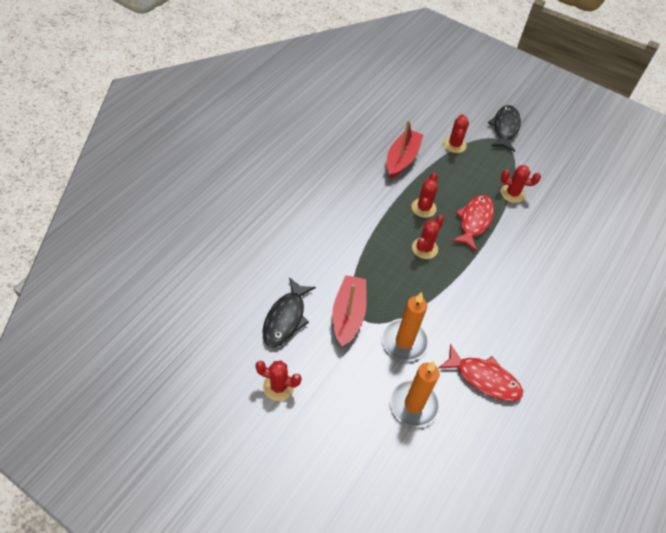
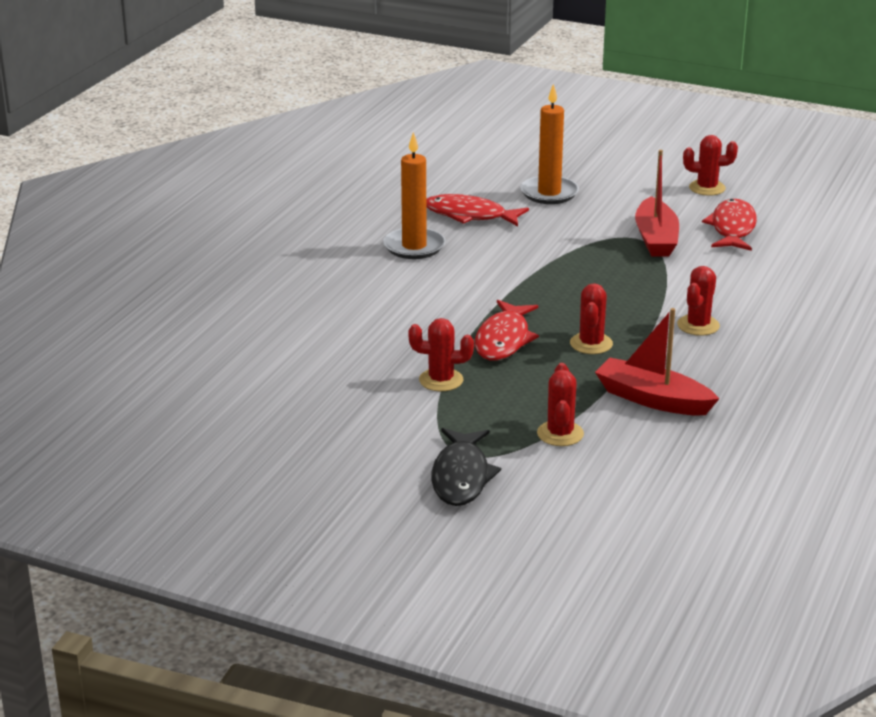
camera: 175 degrees right, 25 degrees down
(286, 318) = (732, 228): black fish -> red fish
(402, 159) = (652, 399): red boat -> red boat turned 105 degrees clockwise
(404, 341) = (575, 228): orange candle -> orange candle (414, 246)
(424, 248) = (575, 303): red cactus -> red cactus (698, 325)

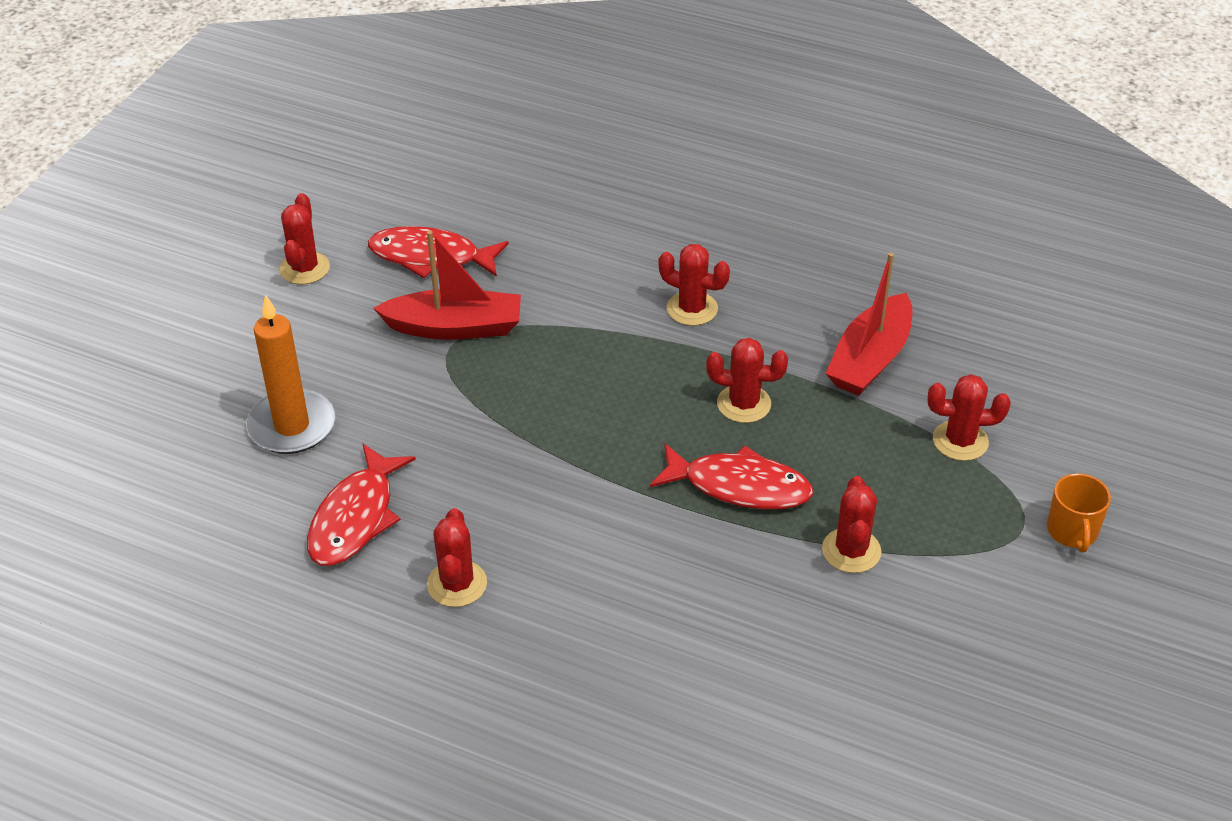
camera: 90 degrees left, 15 degrees up
(414, 246) = (457, 584): orange candle -> red cactus
(461, 476) = (1072, 531): black fish -> orange mug

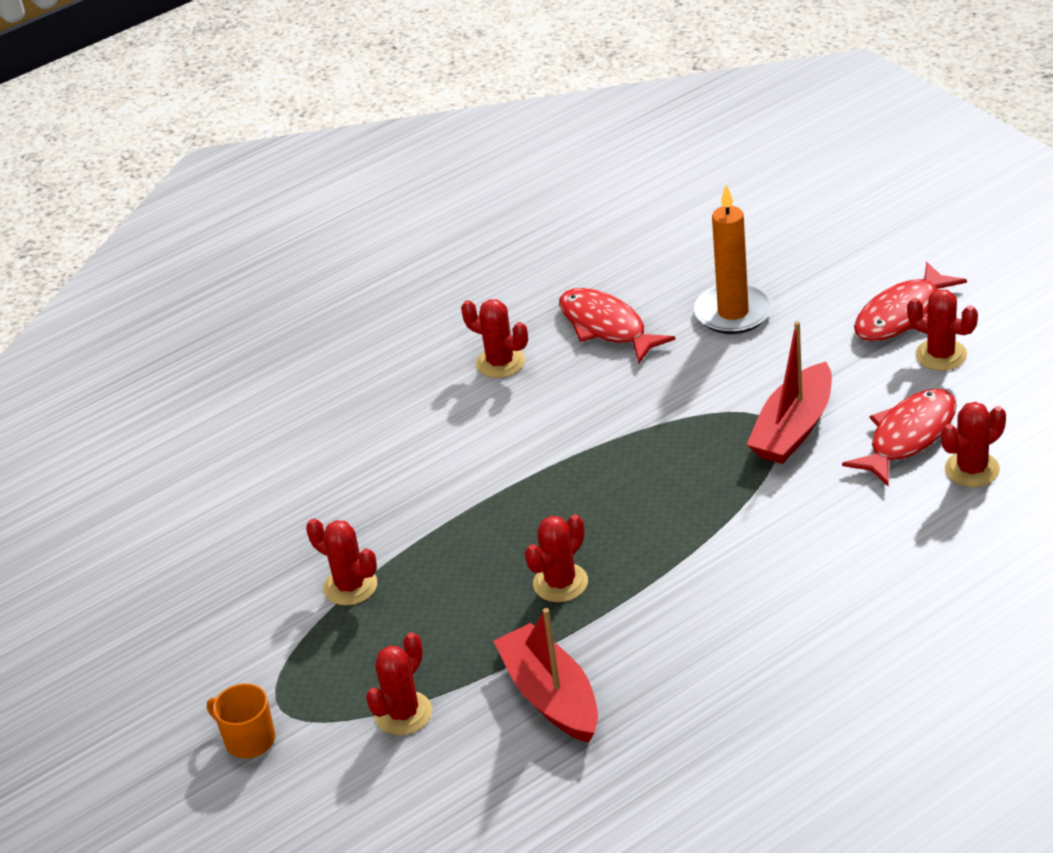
camera: 125 degrees right, 5 degrees down
(692, 309) = (712, 593): red cactus -> red cactus (972, 469)
(739, 486) = (470, 545): red fish -> red fish (902, 314)

